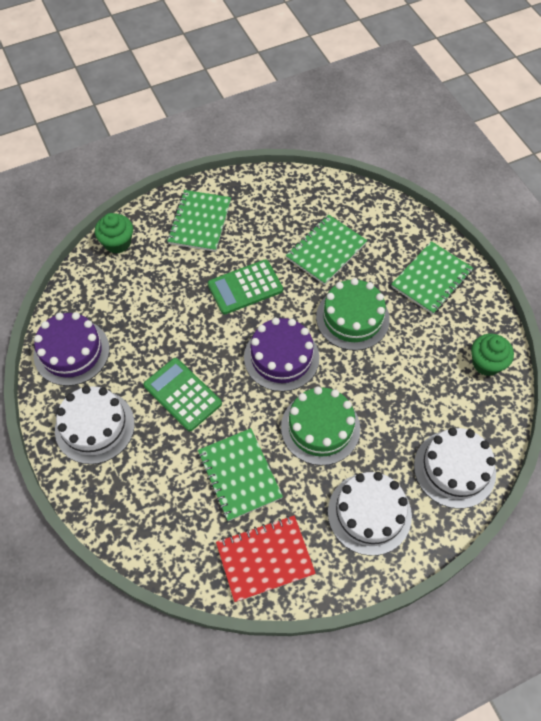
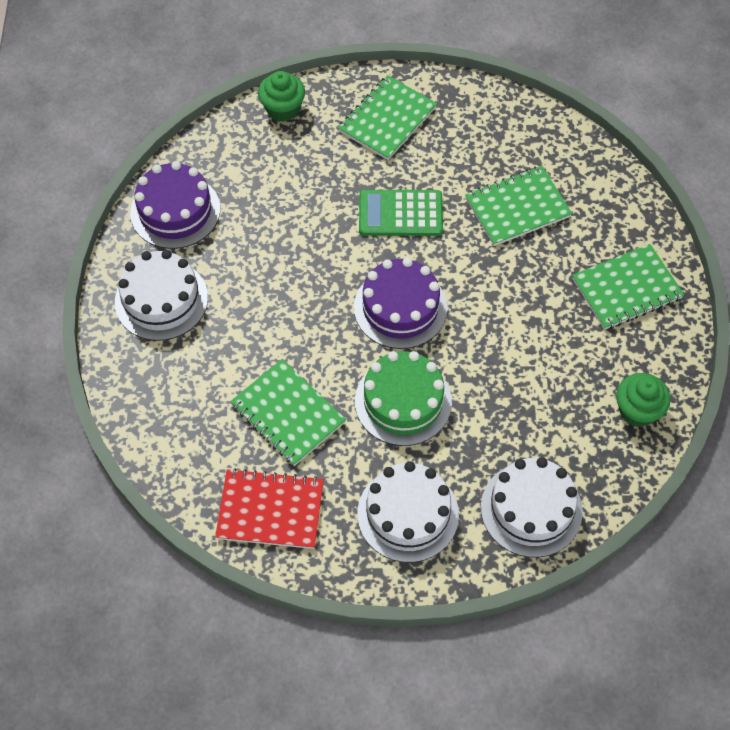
camera: 25 degrees right, 0 degrees up
(182, 394) = (270, 304): green calculator -> none
(239, 475) = (288, 414): green notebook -> green notebook turned 45 degrees counterclockwise
(352, 318) = (506, 296): green cake -> none

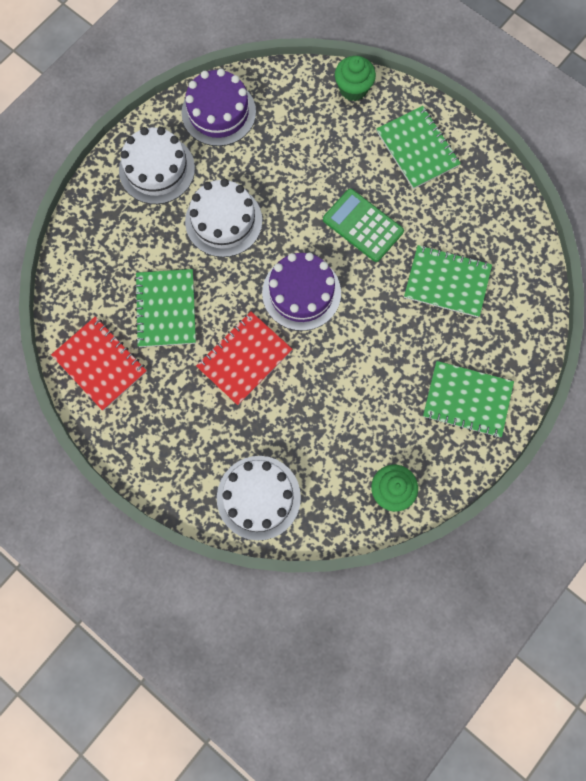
camera: 40 degrees right, 15 degrees up
(387, 119) = (417, 149): green notebook -> green notebook turned 75 degrees clockwise
(403, 401) = (244, 359): green cake -> red notebook
(408, 514) = (179, 436): white cake -> white cake (223, 221)

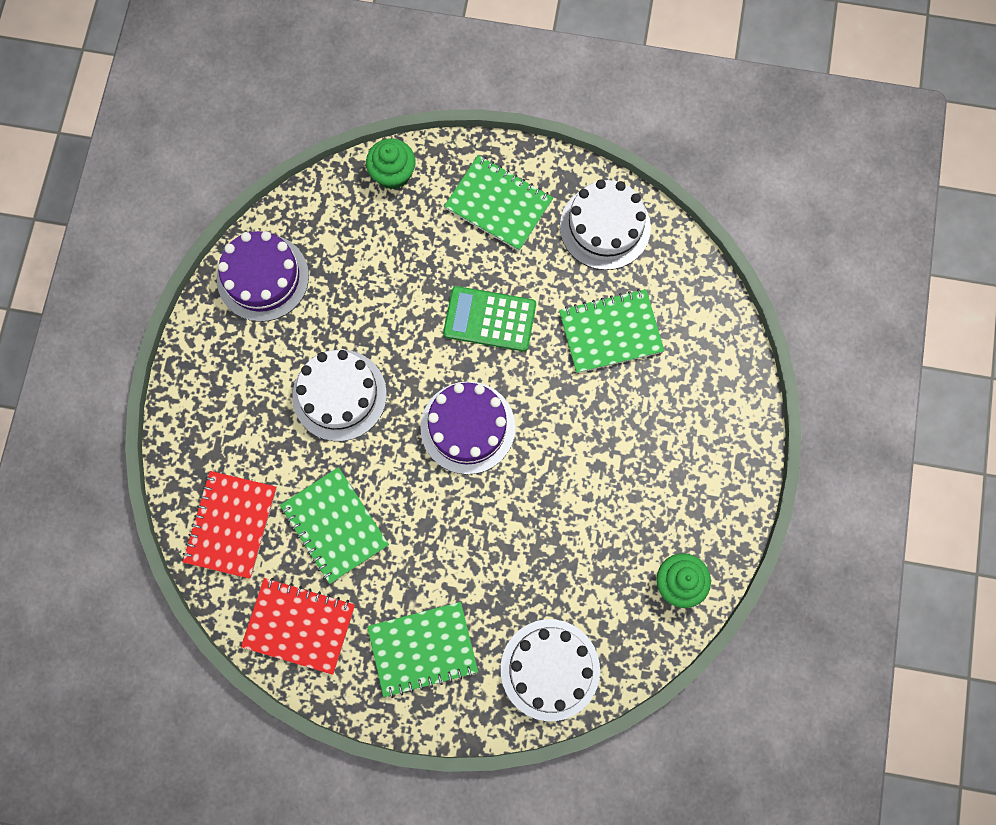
camera: 30 degrees left, 0 degrees up
(157, 169) = (232, 377): white cake -> white cake (605, 227)
(244, 359) = (449, 532): red notebook -> red notebook (231, 525)
(467, 400) = (700, 445): green notebook -> green notebook (423, 649)

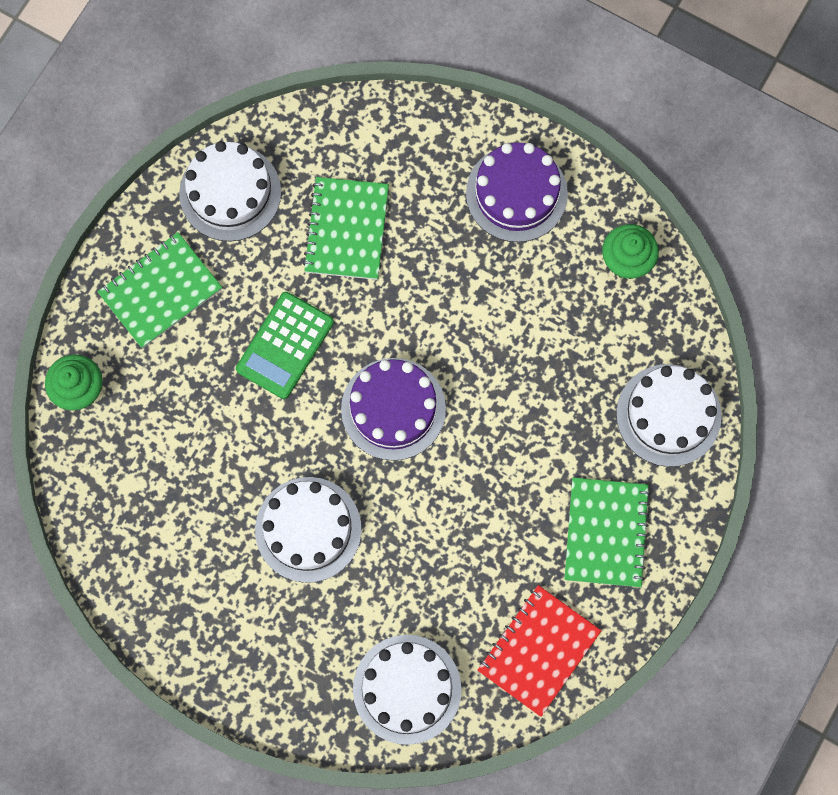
camera: 70 degrees left, 0 degrees up
(231, 525) = (407, 689): red notebook -> white cake
(263, 277) = (143, 569): purple cake -> purple cake (516, 193)
(334, 526) = (447, 580): green notebook -> none

